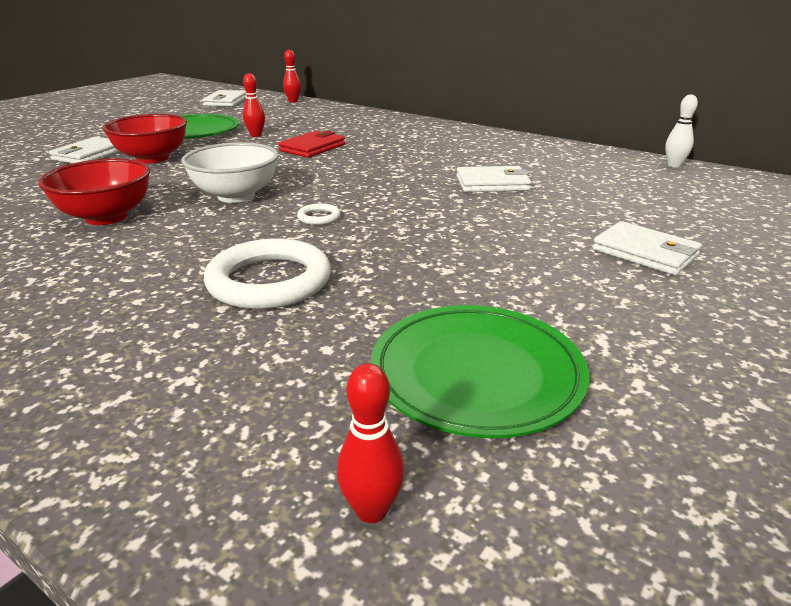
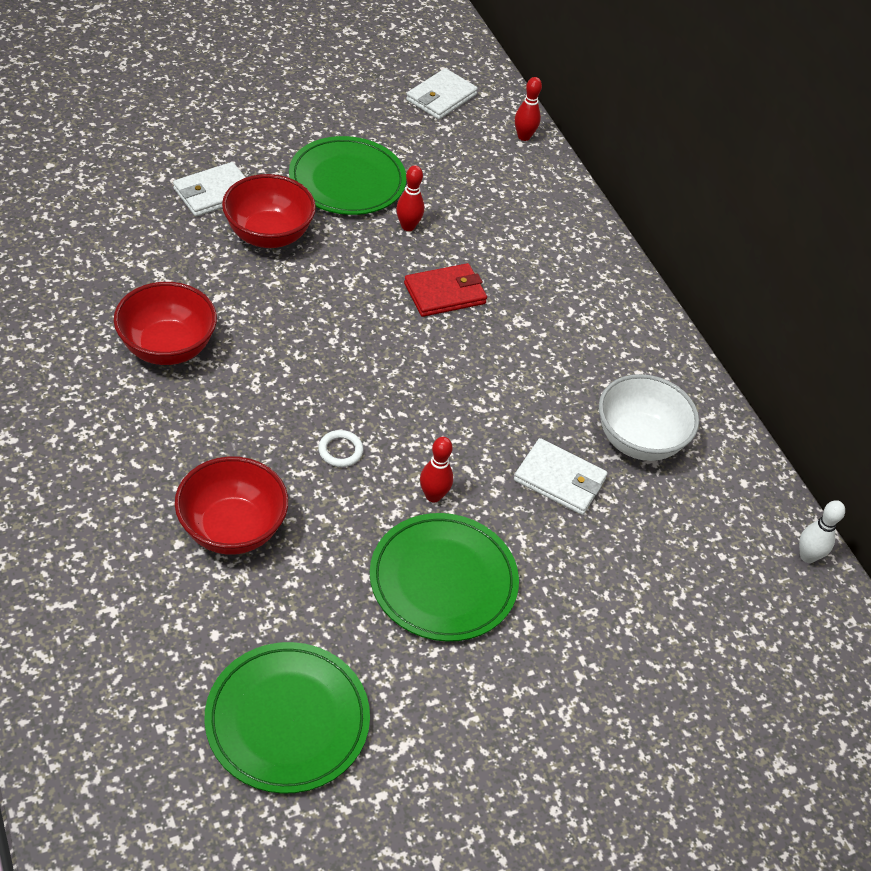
camera: 25 degrees right, 20 degrees up
(236, 196) = (297, 366): white bowl -> white bowl (638, 440)
(269, 281) = (232, 529): white ring -> red bowl
(371, 510) = (141, 778): red bowling pin -> red bowling pin (433, 496)
(485, 245) = (443, 580): none -> green plate
(645, 253) = (567, 675): white wallet -> none

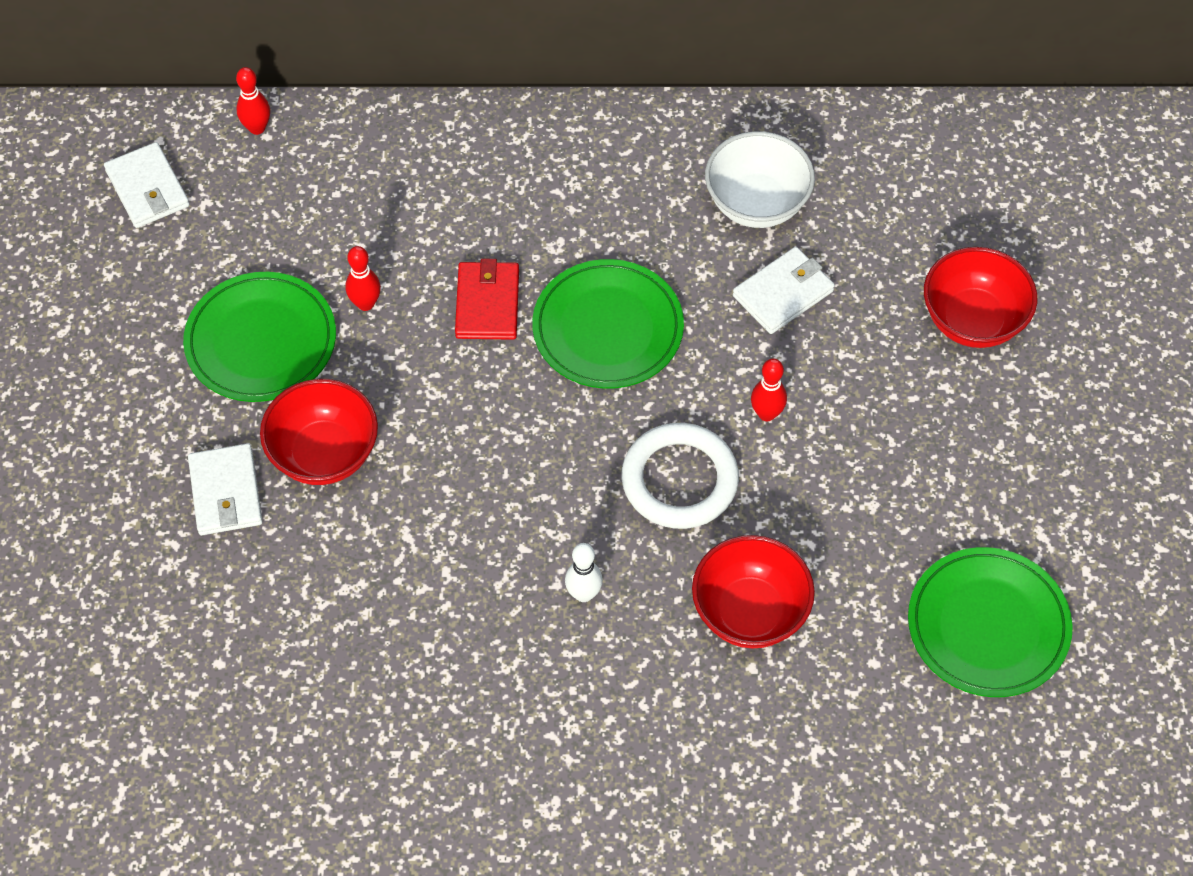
camera: 60 degrees left, 10 degrees up
(167, 347) = (470, 609): red bowl -> red bowl (973, 320)
(340, 450) = (679, 480): white ring -> white ring, size x2.32
(443, 580) = (872, 441): green plate -> green plate (608, 328)
(807, 556) = (939, 124): white bowling pin -> white bowling pin (583, 594)

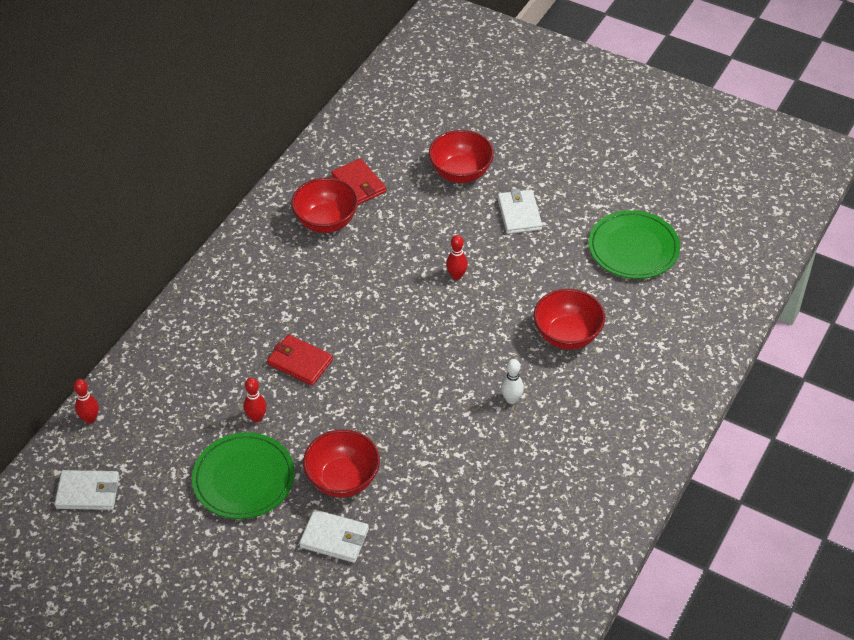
camera: 60 degrees left, 10 degrees down
(608, 328) = (356, 317): green plate -> none
(679, 480) = (471, 329): white ring -> none
(756, 203) = (326, 221): white bowl -> red bowl
(783, 293) = (389, 236): white wallet -> white wallet (519, 214)
(855, 205) = (358, 184): none -> red wallet

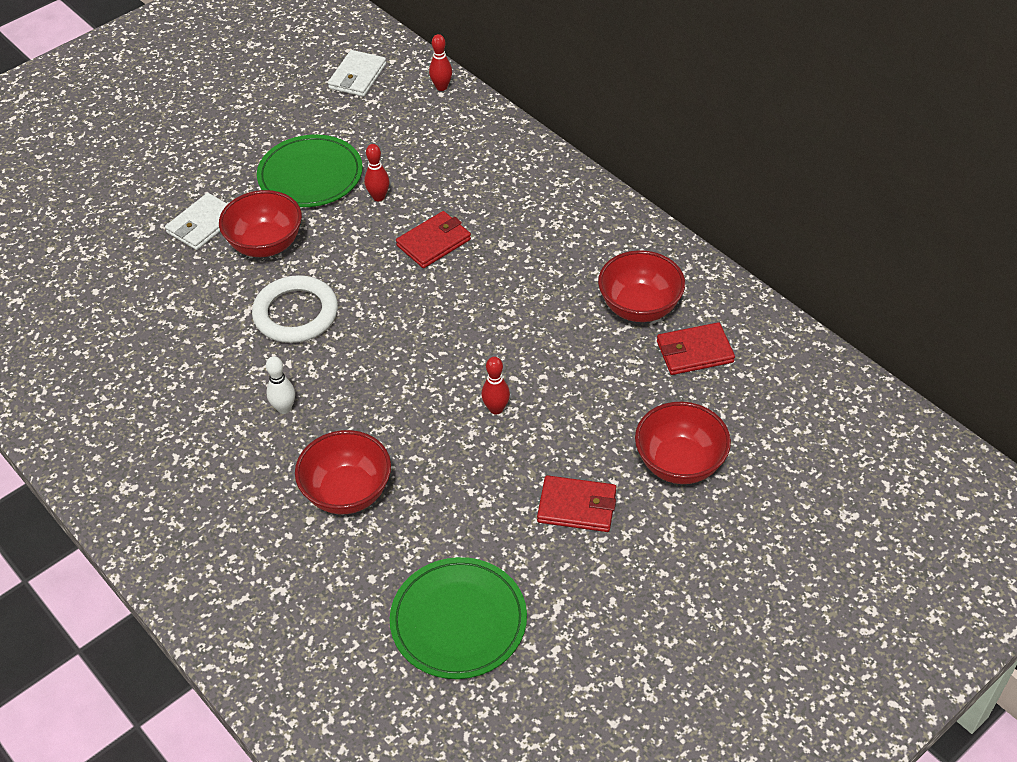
camera: 110 degrees right, 0 degrees up
(414, 427) = (296, 314): none -> white ring
(519, 214) = (577, 507): white wallet -> red wallet

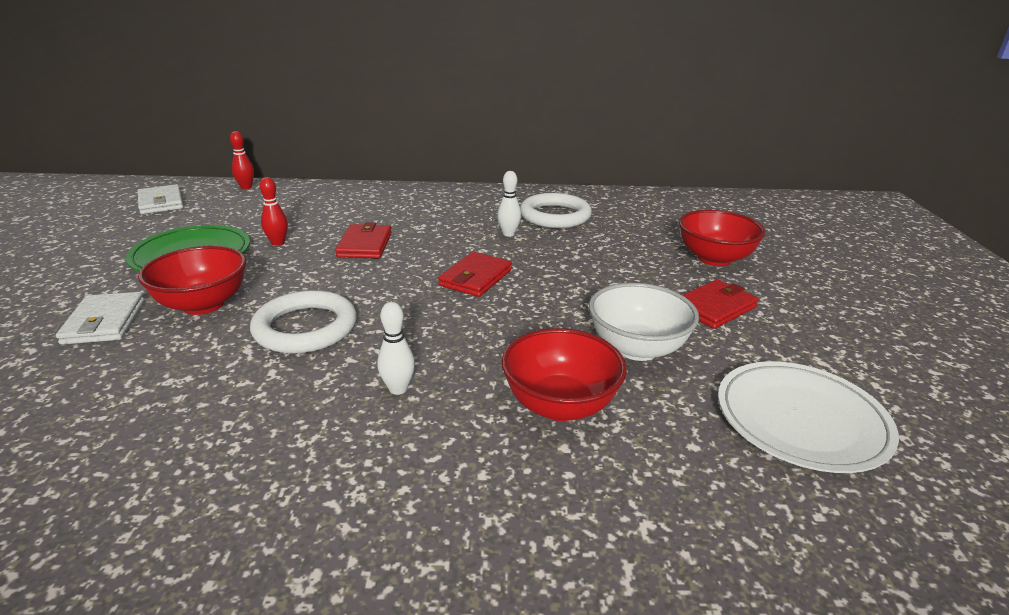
camera: 50 degrees left, 20 degrees down
(458, 493) = (637, 348): none -> white bowl
(458, 621) = (801, 420): green plate -> white plate
(496, 409) = (568, 294): red bowling pin -> none
(560, 305) = (508, 234): none -> white bowling pin
(639, 307) = (555, 216): red bowl -> white ring
(694, 352) = (619, 218): red wallet -> red wallet (475, 278)

